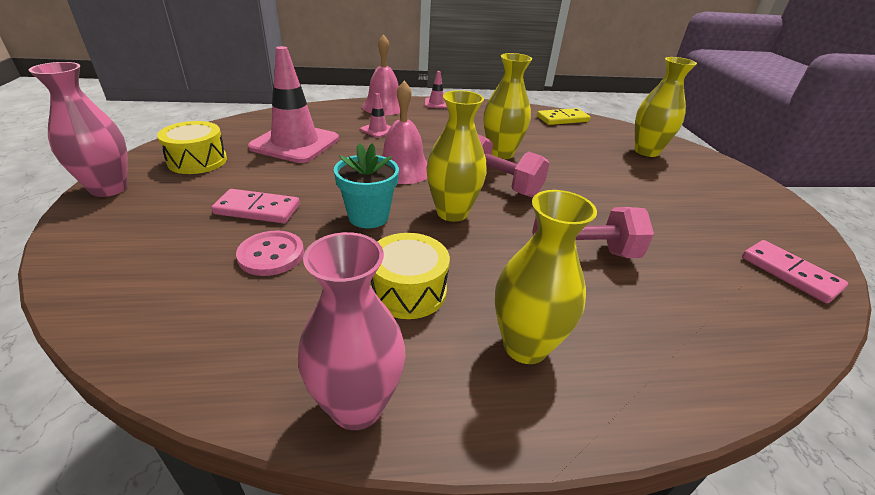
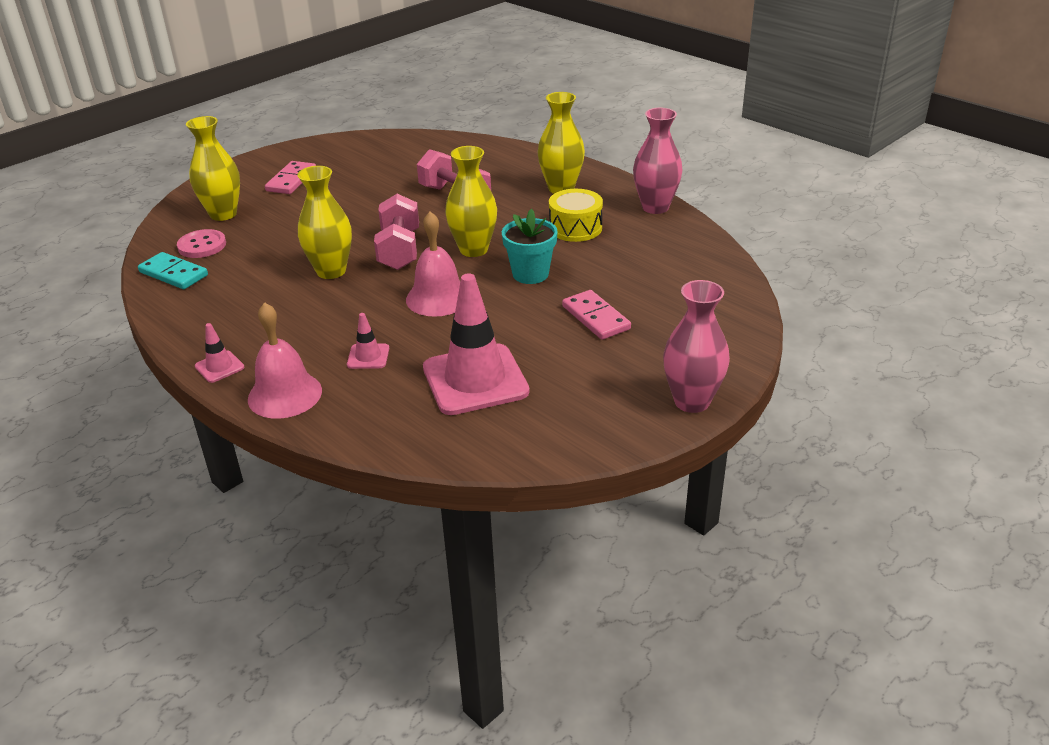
camera: 125 degrees left, 0 degrees up
(197, 161) = (591, 402): yellow drum -> none
(271, 255) = (622, 280): pink button -> pink button (202, 245)
(562, 119) = (173, 274): yellow domino -> turquoise domino
(789, 273) = (383, 145): pink domino -> pink domino (291, 180)

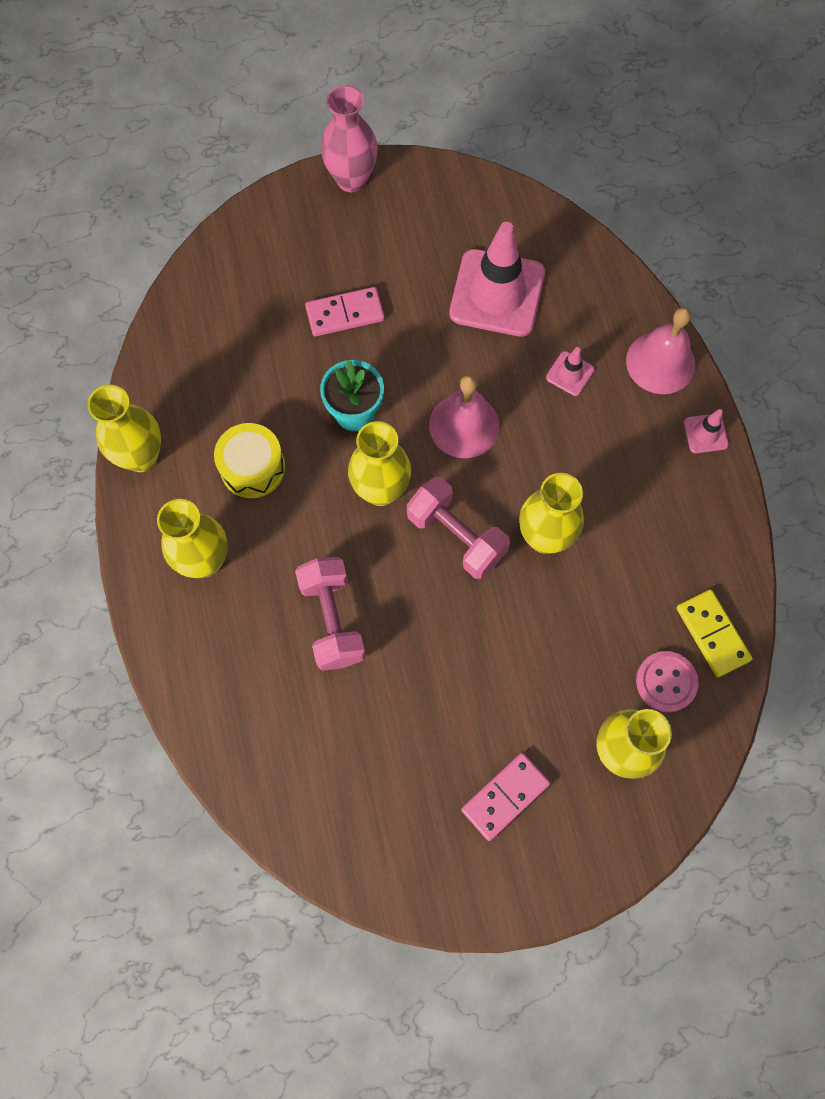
camera: 150 degrees left, 35 degrees up
(173, 274) = (712, 634): turquoise domino -> yellow domino
(399, 250) = (456, 536): pink dumbbell -> pink dumbbell turned 75 degrees counterclockwise
(596, 318) = (345, 313): pink domino -> pink domino turned 75 degrees clockwise
(655, 207) = (141, 456): pink vase -> yellow vase

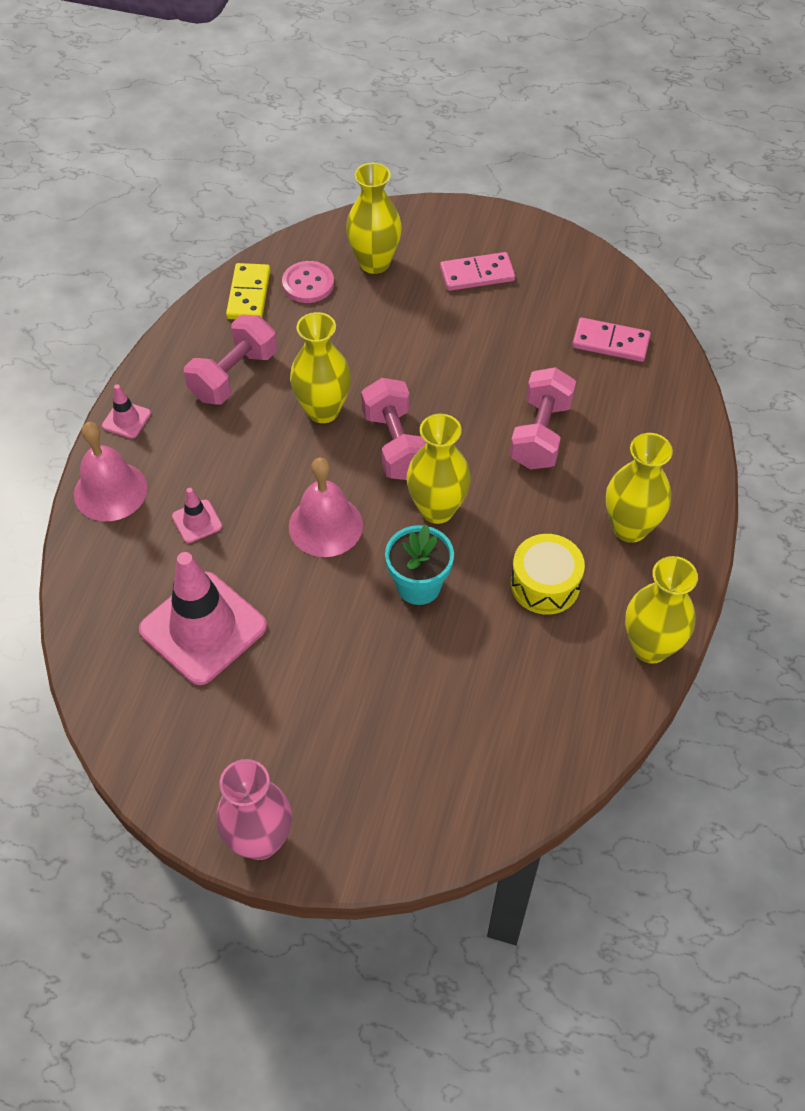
camera: 150 degrees left, 15 degrees down
(345, 313) = (367, 686): pink domino -> pink domino (610, 342)
(651, 530) = (234, 375): none -> pink dumbbell

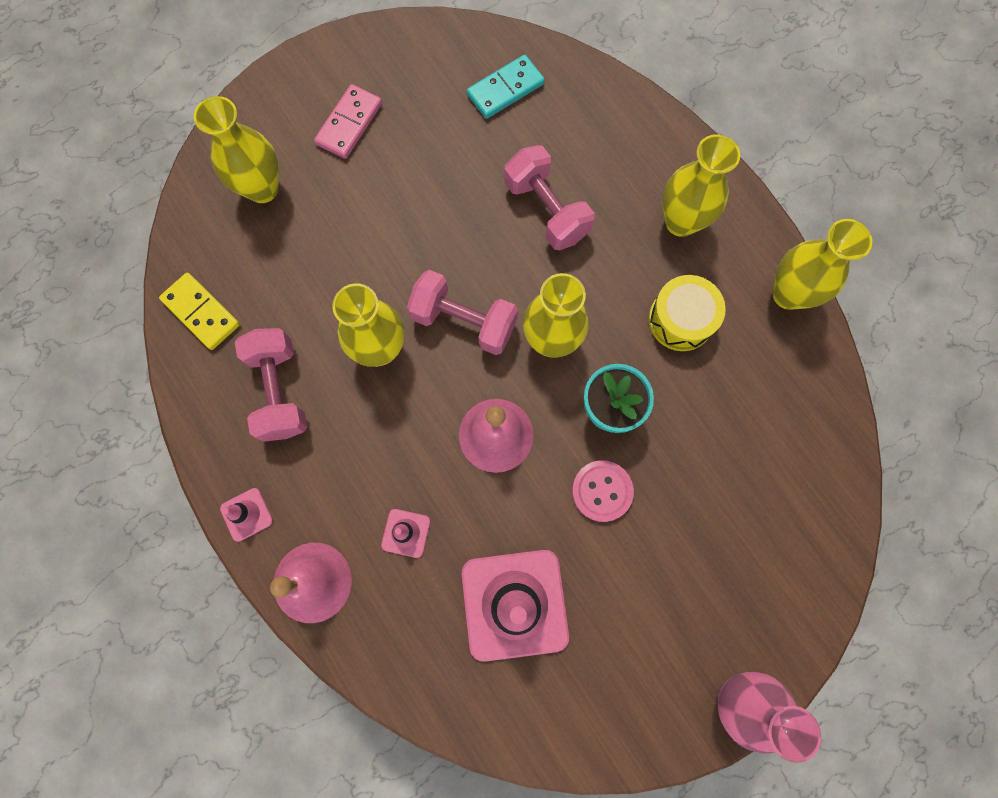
camera: 50 degrees left, 20 degrees up
(308, 284) = (235, 257): pink button -> pink button (602, 491)
(610, 342) = (505, 89): pink domino -> turquoise domino

